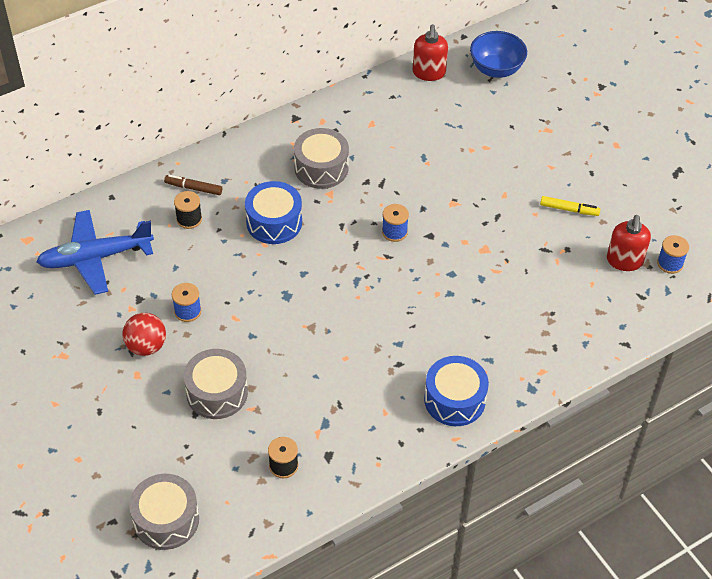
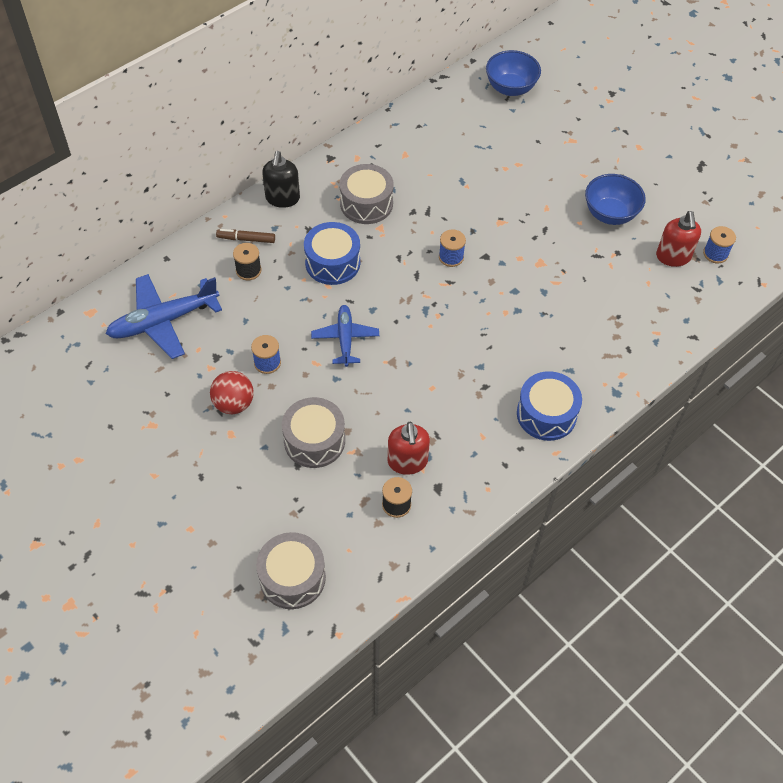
camera: 10 degrees left, 5 degrees up
(238, 152) = (282, 198): none -> black soap dispenser
(269, 298) = (345, 338): none -> blue plane
(429, 73) = (448, 99): red soap dispenser -> red soap dispenser (407, 462)
(569, 209) = (610, 214): yellow marker -> blue bowl

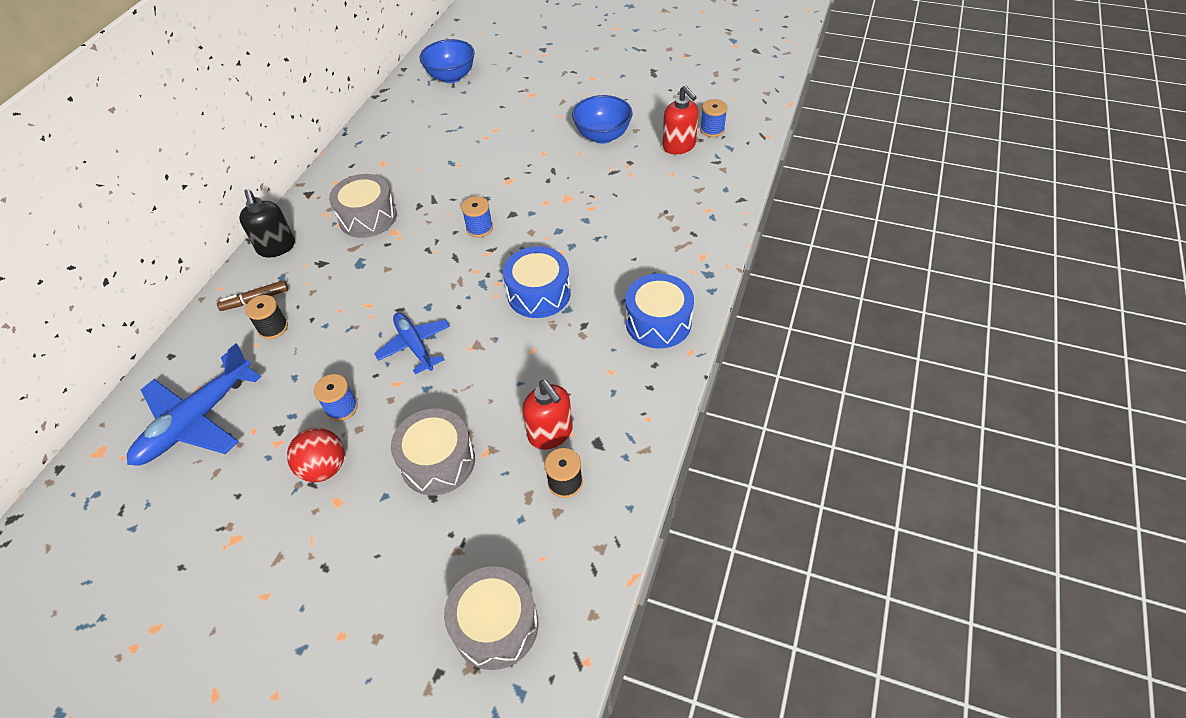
camera: 25 degrees left, 5 degrees down
(332, 263) = (362, 282): blue drum -> blue drum (539, 293)

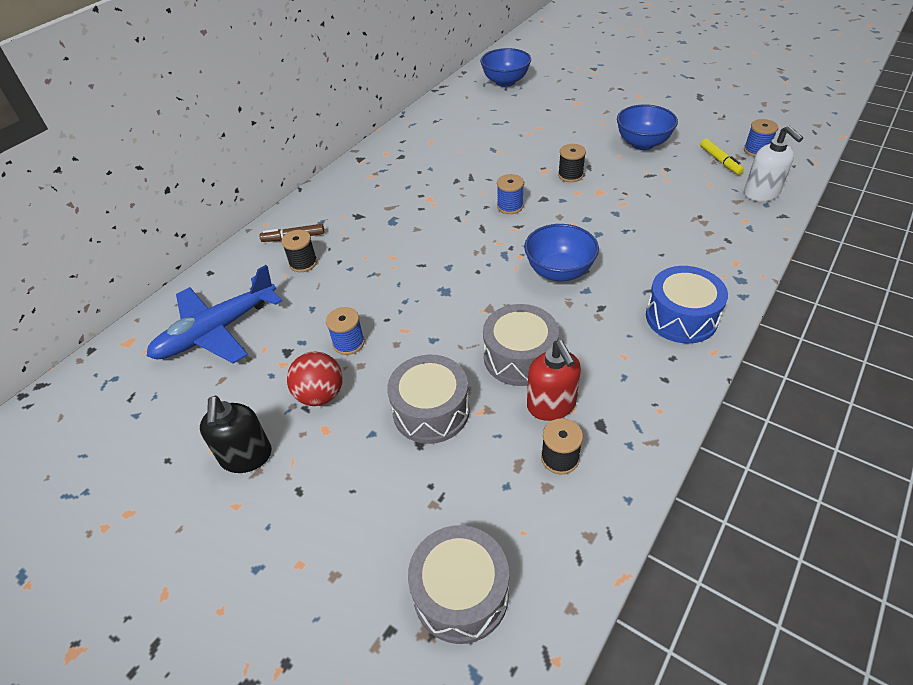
camera: 15 degrees right, 5 degrees down
(276, 247) = (322, 198): black soap dispenser -> black soap dispenser (246, 457)
(368, 217) = (408, 184): grey drum -> grey drum (519, 357)
(415, 346) = (429, 299): blue plane -> none
(535, 183) = (570, 175): none -> black spool
(539, 293) = (559, 272): blue drum -> blue bowl
(679, 146) = (720, 161): red soap dispenser -> yellow marker
(720, 178) = (761, 193): none -> white soap dispenser

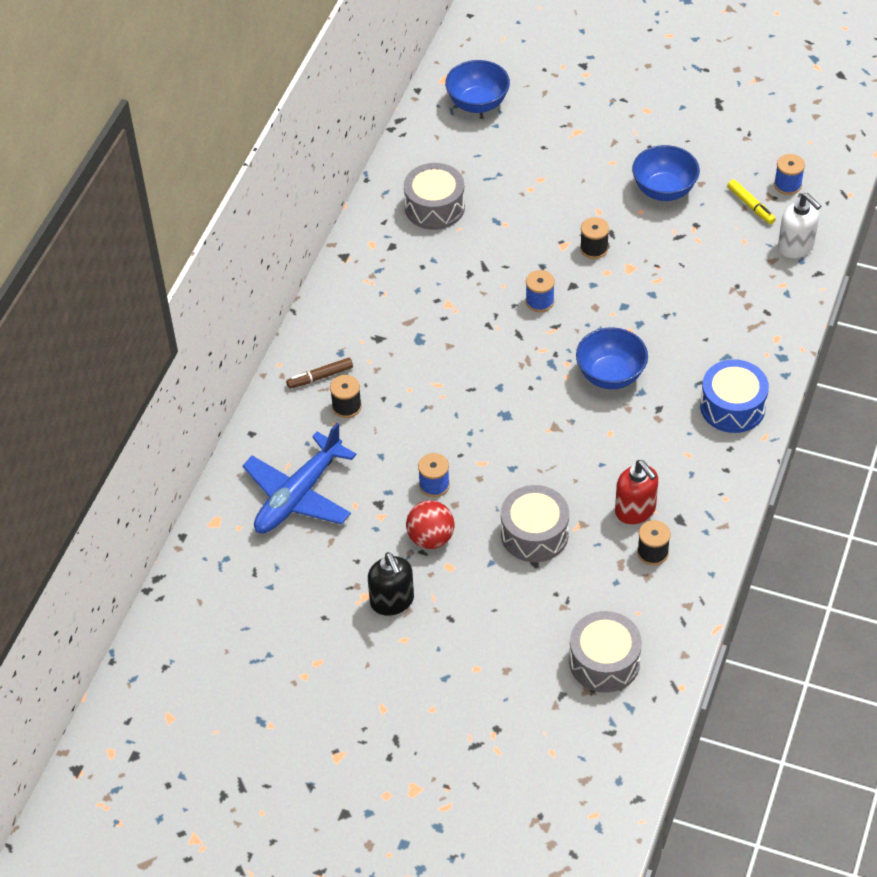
camera: 15 degrees left, 5 degrees up
(519, 357) = (597, 471): grey drum -> grey drum (434, 207)

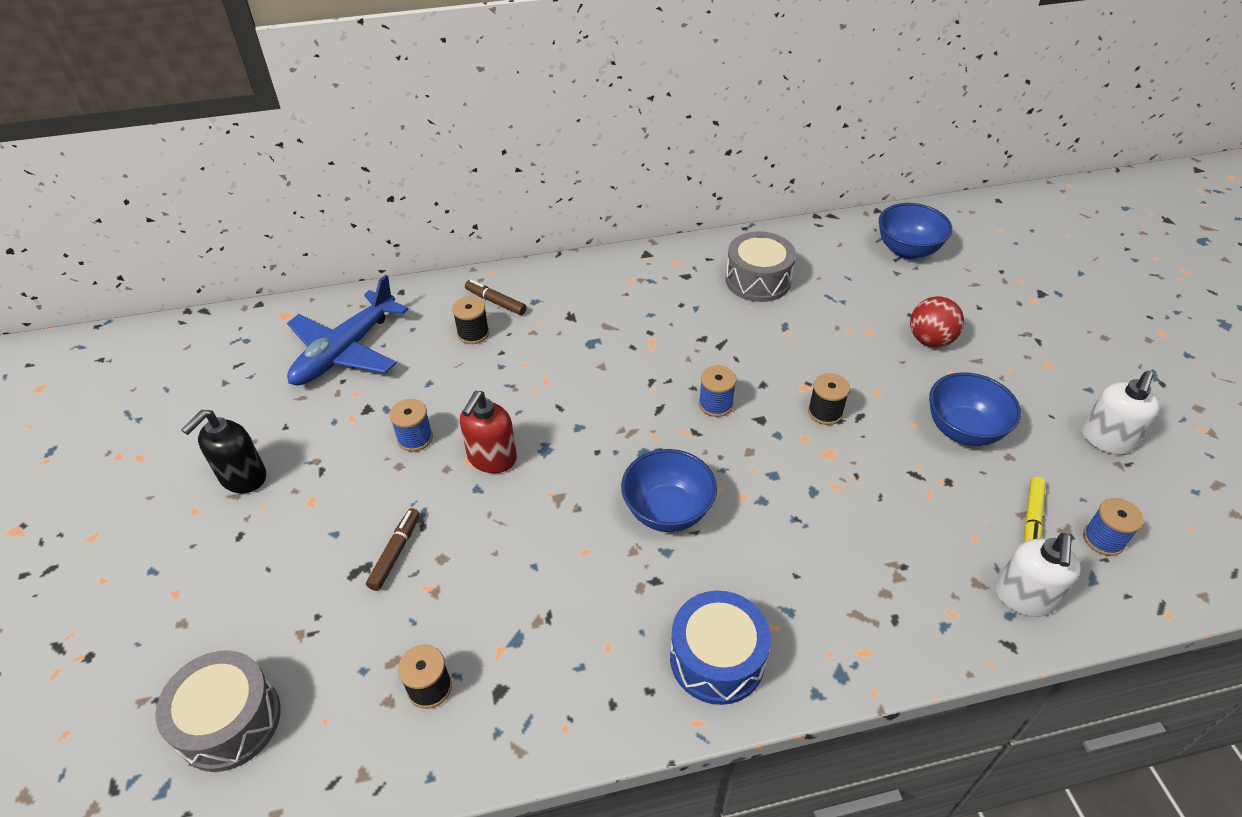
camera: 55 degrees right, 5 degrees down
(298, 495) = (345, 351): blue plane -> blue plane turned 60 degrees counterclockwise
(431, 538) = (343, 468): red ball -> red ball (930, 340)
(534, 534) = (395, 553): grey drum -> brown marker
(635, 510) = (485, 635): red soap dispenser -> red soap dispenser (492, 458)
(725, 129) = (1106, 440): none -> white soap dispenser

